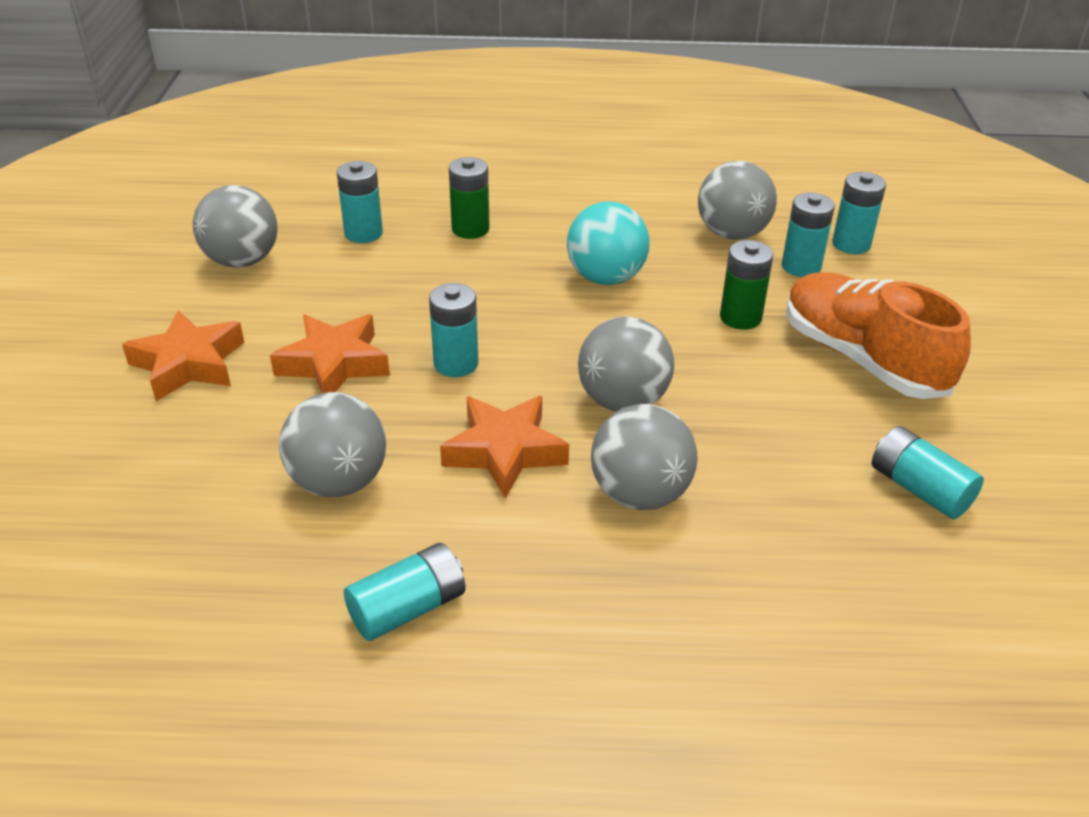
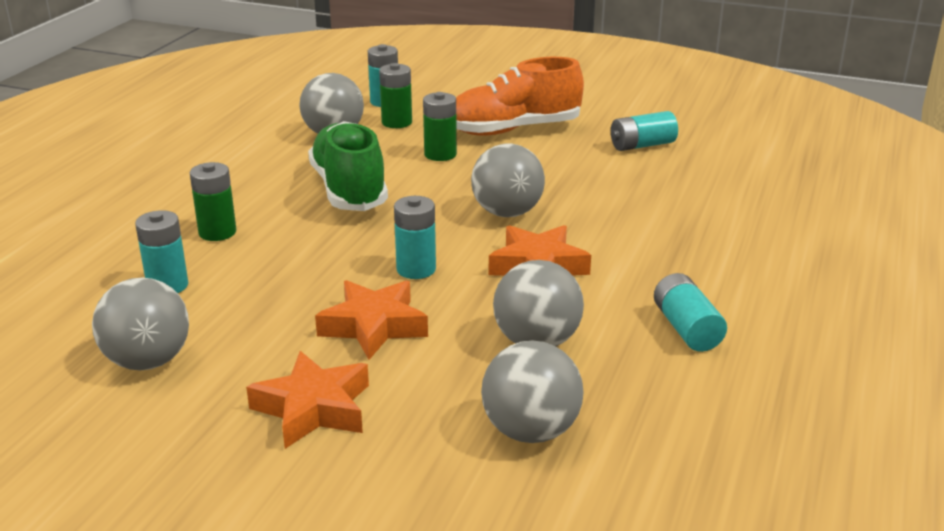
camera: 70 degrees left, 10 degrees down
(606, 278) = (349, 190): turquoise ball -> green shoe
(640, 494) = (608, 226): grey ball -> grey ball (530, 431)
(801, 266) = (397, 122): turquoise battery -> green battery

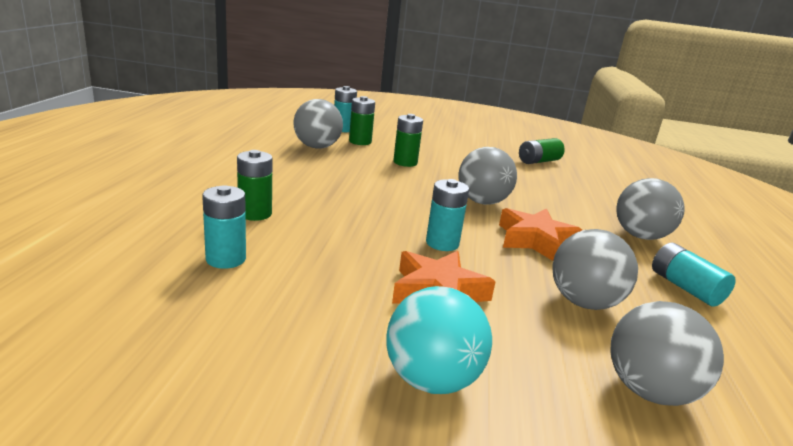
camera: 15 degrees left, 5 degrees down
(148, 361) = (233, 335): grey ball -> grey ball (640, 236)
(313, 408) = (431, 379): orange star -> turquoise ball
(349, 190) = (350, 184): green shoe -> none
(513, 130) = (445, 149): orange shoe -> none
(642, 145) = (538, 161): turquoise battery -> green battery

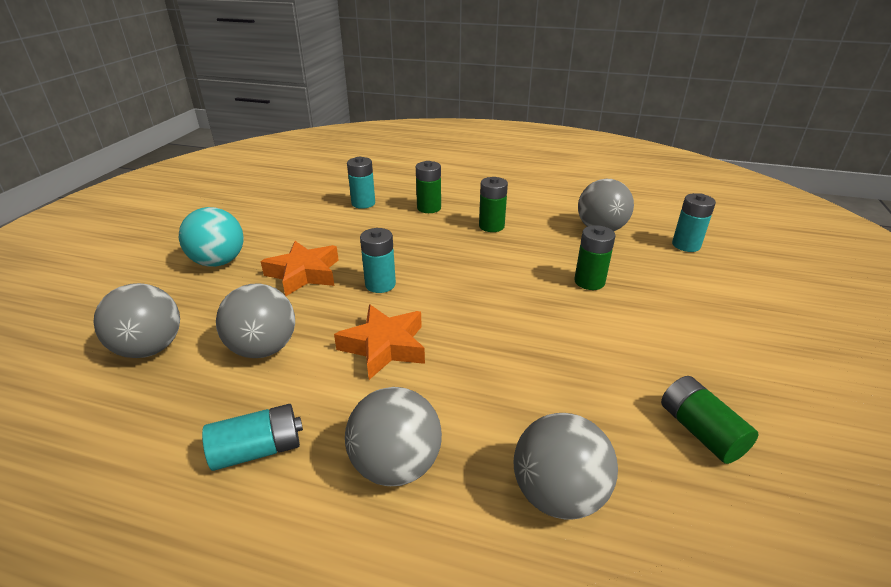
camera: 100 degrees right, 10 degrees up
(360, 142) = (644, 255): green battery -> green battery (491, 226)
(482, 202) = (483, 325): grey ball -> grey ball (558, 494)

